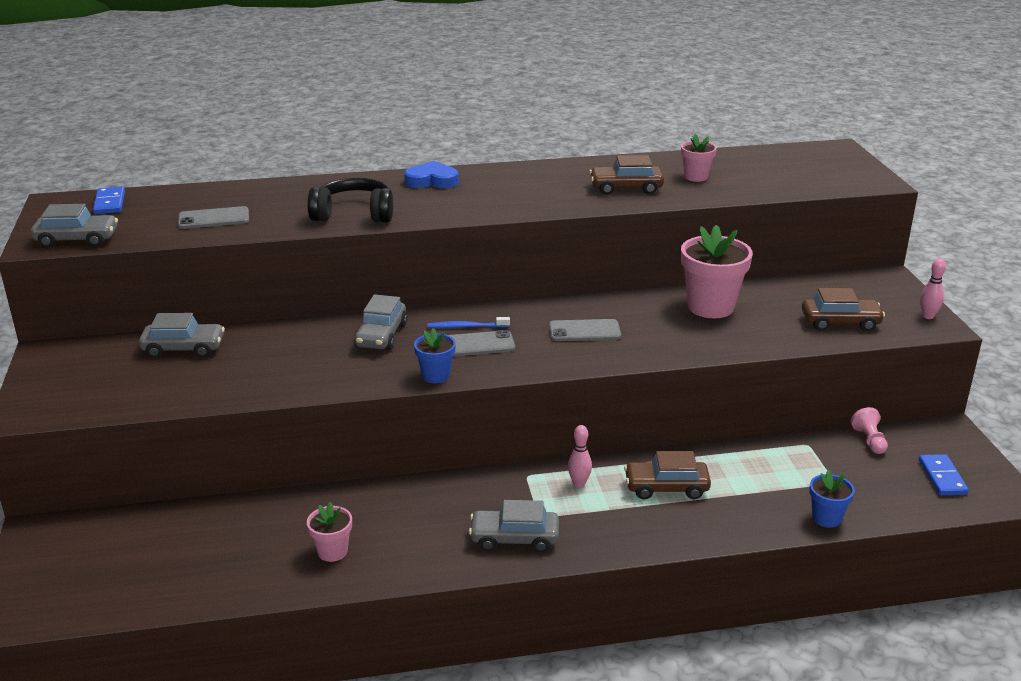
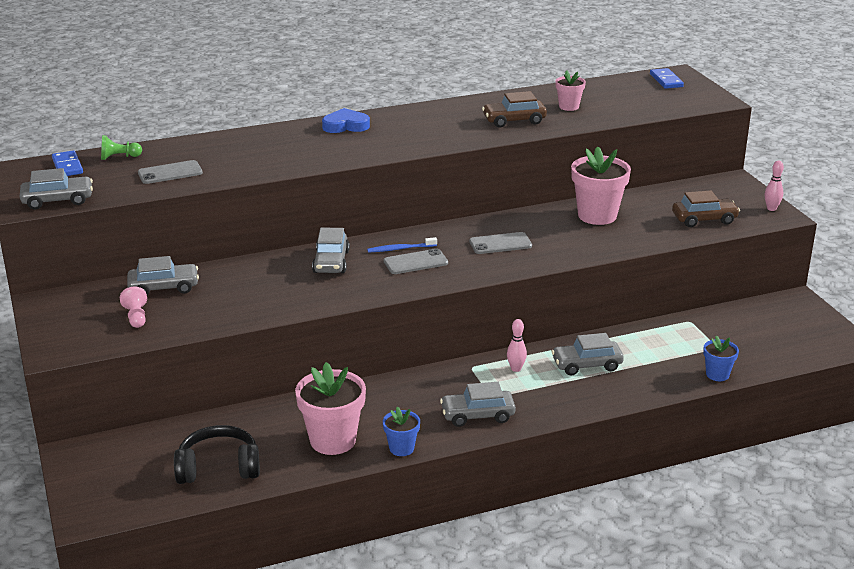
camera: 10 degrees left, 0 degrees up
(169, 197) = (119, 157): none -> green pawn
(332, 551) = (333, 440): pink flower pot -> pink flower pot, size x1.86
(354, 214) = (292, 160): black headphones -> black headphones (218, 467)
(436, 376) = (390, 290): blue flower pot -> blue flower pot (401, 448)
(666, 487) = (587, 365): brown car -> grey car
(869, 440) = (737, 313): pink pawn -> pink pawn (136, 317)
(942, 477) = (799, 335): blue domino -> blue domino (666, 80)

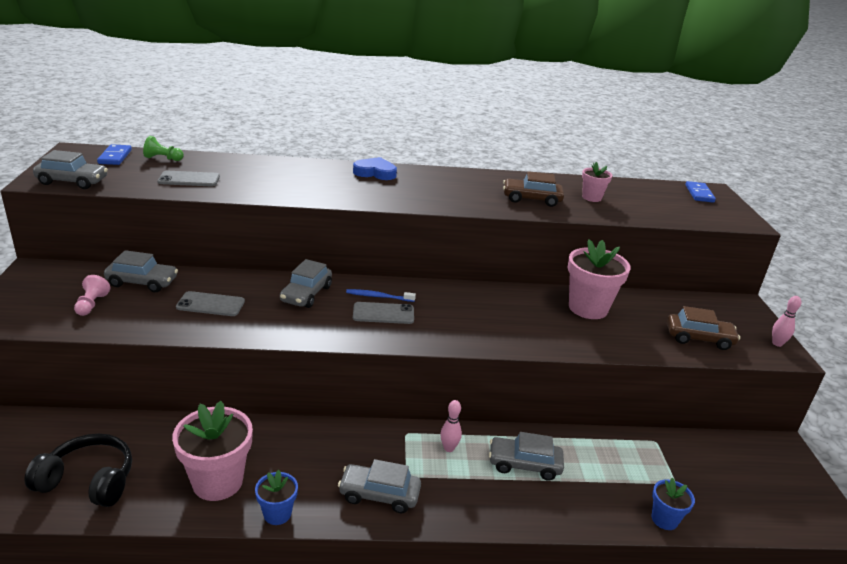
camera: 15 degrees right, 0 degrees up
(500, 244) = (476, 314): grey phone -> grey phone (210, 304)

